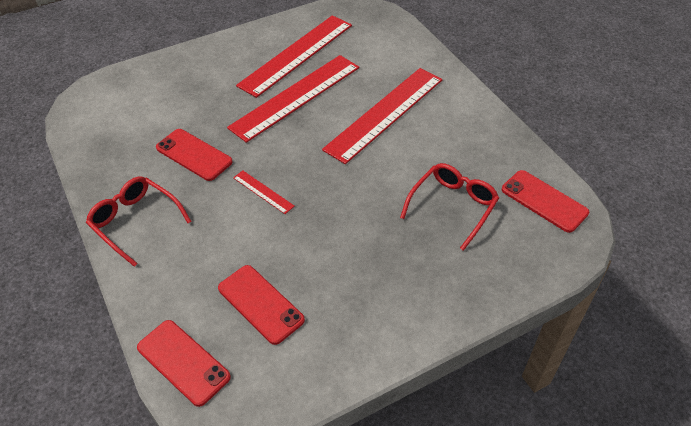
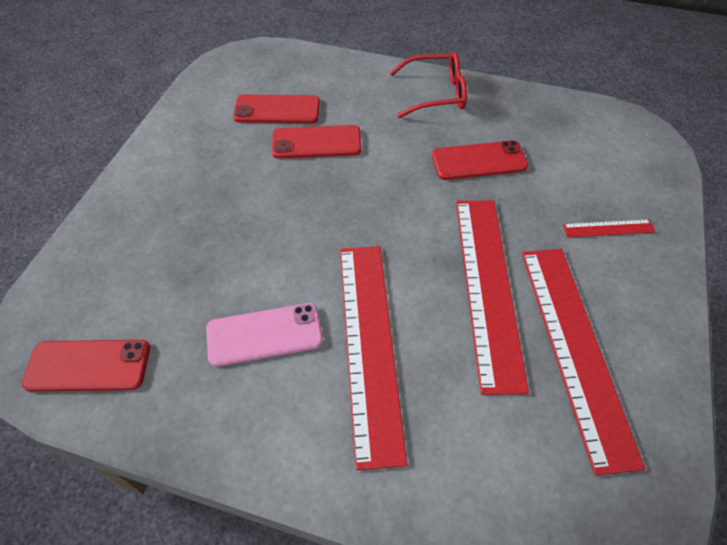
camera: 135 degrees right, 5 degrees up
(183, 362) = (286, 59): red phone -> red phone (316, 142)
(263, 192) = (378, 174): red ruler -> red ruler (608, 228)
(432, 152) = (264, 334): none -> pink phone
(453, 206) = (189, 285): red glasses -> none

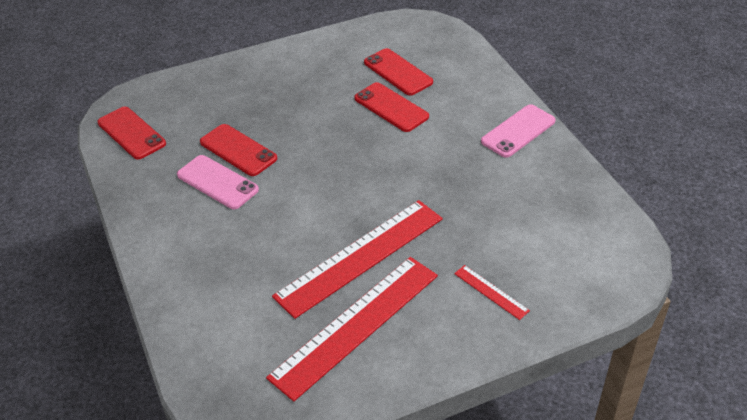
camera: 50 degrees right, 10 degrees down
(369, 345) = (256, 229): red ruler -> none
(436, 93) = (518, 131): red glasses -> pink phone
(479, 161) = (475, 191): red phone -> red phone (238, 150)

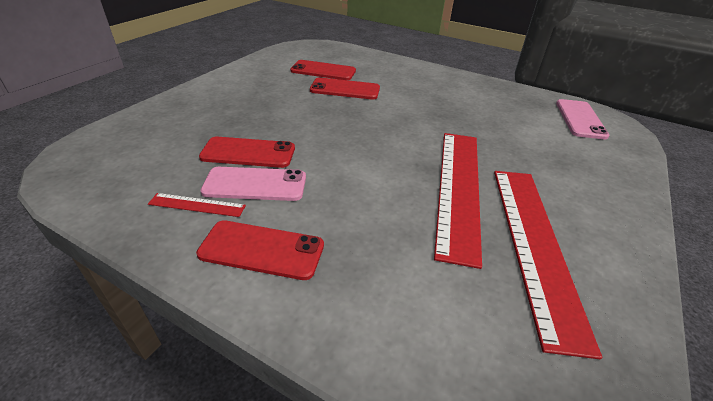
camera: 40 degrees left, 5 degrees down
(131, 133) = (105, 178): red phone -> red phone (262, 250)
(491, 292) = (576, 170): red ruler -> red ruler (197, 205)
(518, 131) = (444, 79): pink phone -> pink phone (580, 119)

